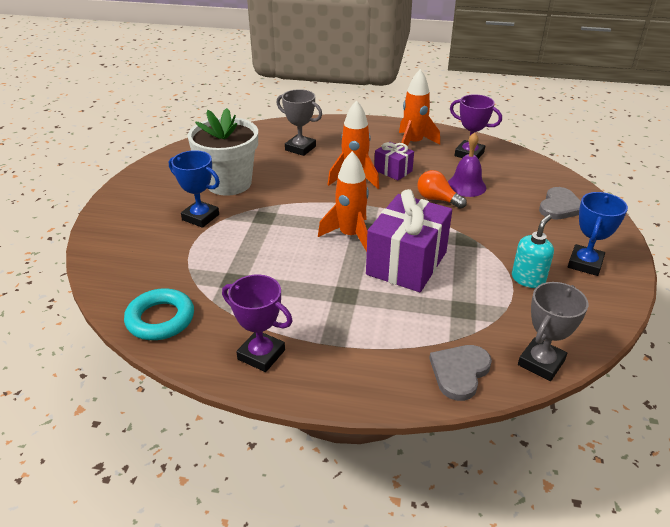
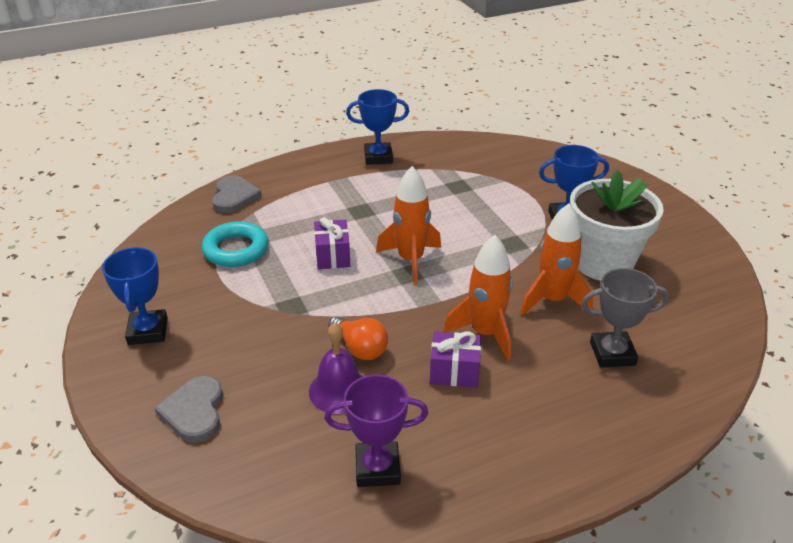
camera: 145 degrees right, 0 degrees up
(160, 319) = (470, 148): turquoise ring -> turquoise ring (236, 249)
(261, 355) = (378, 157): purple trophy -> blue trophy
(407, 263) = (332, 256): purple gift -> purple gift, size x0.51
(413, 143) = (480, 449): orange rocket -> orange rocket (552, 300)
(437, 199) = (360, 348): orange light bulb -> orange light bulb turned 45 degrees clockwise
(528, 279) = (206, 288): turquoise soap dispenser -> none
(541, 362) = (174, 224): grey trophy -> none

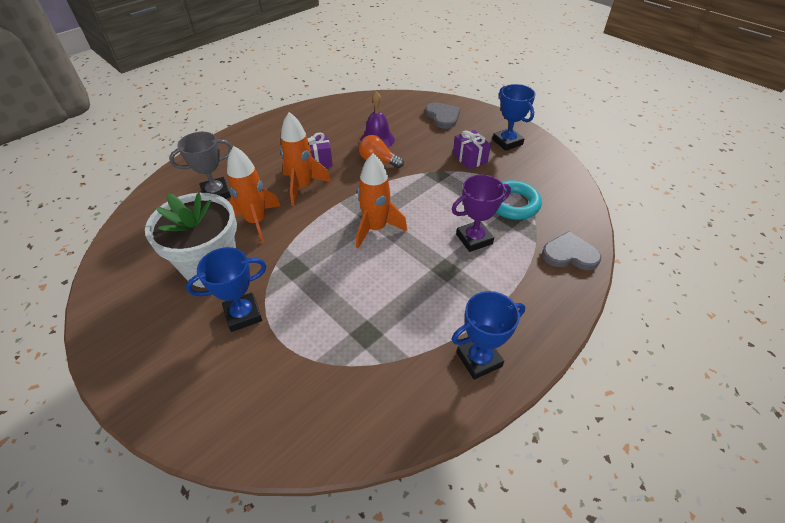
camera: 160 degrees right, 10 degrees up
(234, 196) = (569, 254): grey heart -> grey heart turned 120 degrees clockwise
(332, 256) = (438, 217): purple gift -> purple gift (470, 158)
(377, 468) = (341, 116): purple trophy -> purple trophy (474, 239)

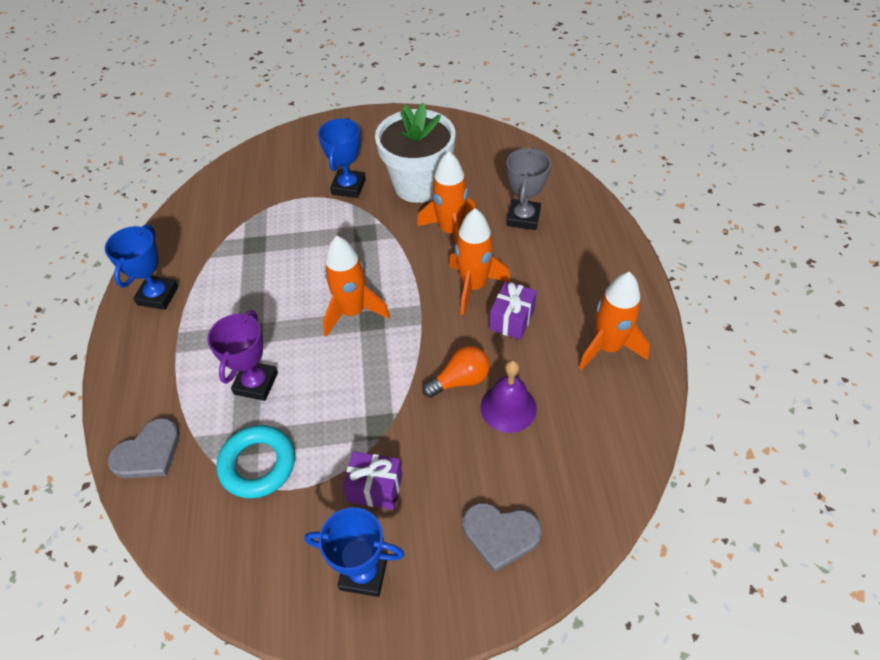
camera: 130 degrees right, 5 degrees up
(306, 125) = (607, 347): none -> orange rocket

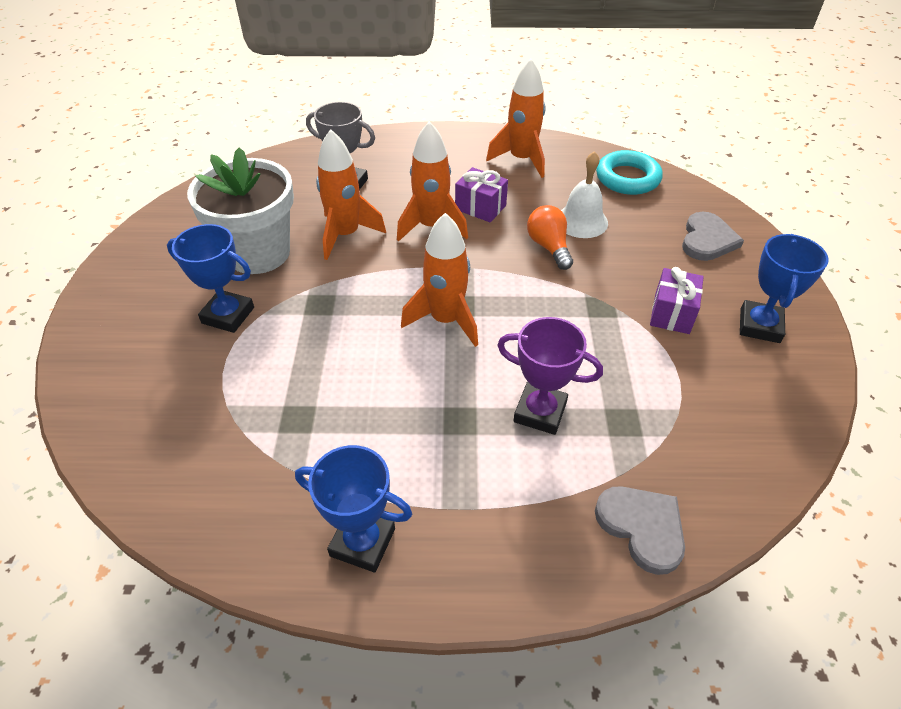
camera: 85 degrees left, 5 degrees down
(258, 464) = (652, 408): turquoise ring -> turquoise ring (627, 178)
(508, 407) = (581, 221): purple bell -> white bell

